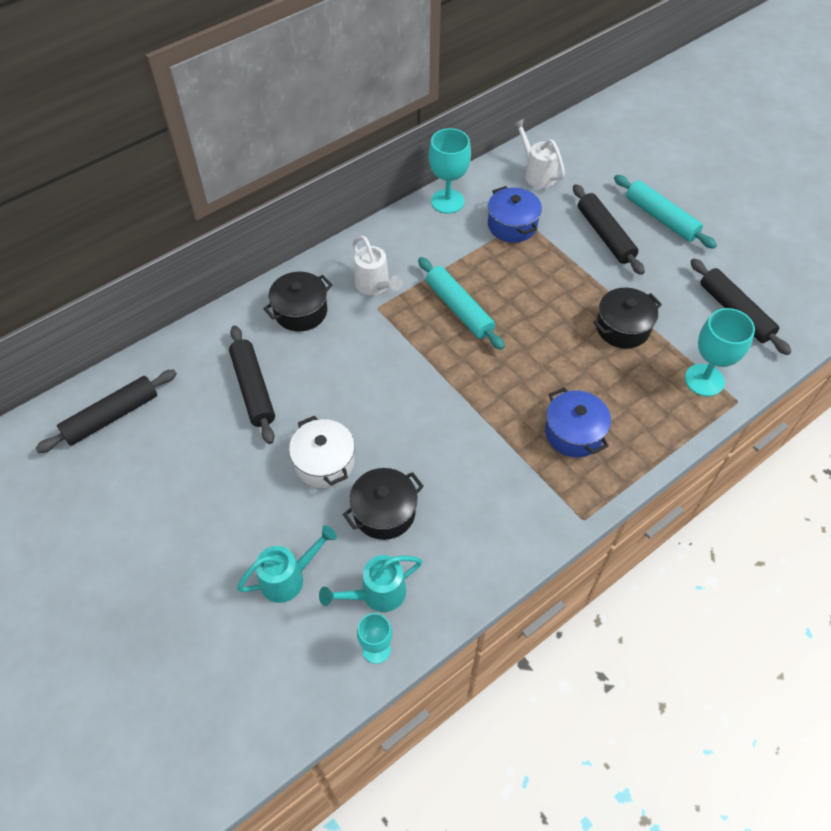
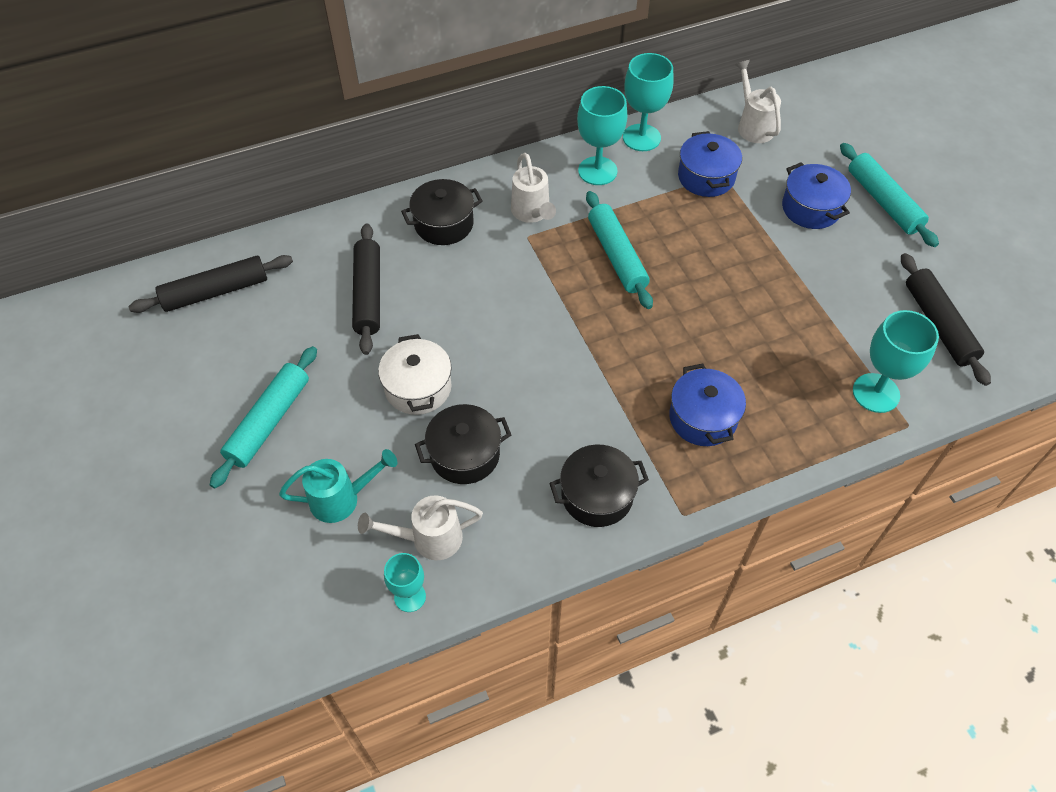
camera: 15 degrees right, 0 degrees up
(200, 524) = (269, 422): none -> turquoise rolling pin
(377, 594) = (429, 539): turquoise watering can -> white watering can
(419, 238) = (597, 171): none -> turquoise goblet
(605, 235) = (811, 208): black rolling pin -> blue pot
(622, 328) = (797, 314): black pot -> black pot (597, 495)

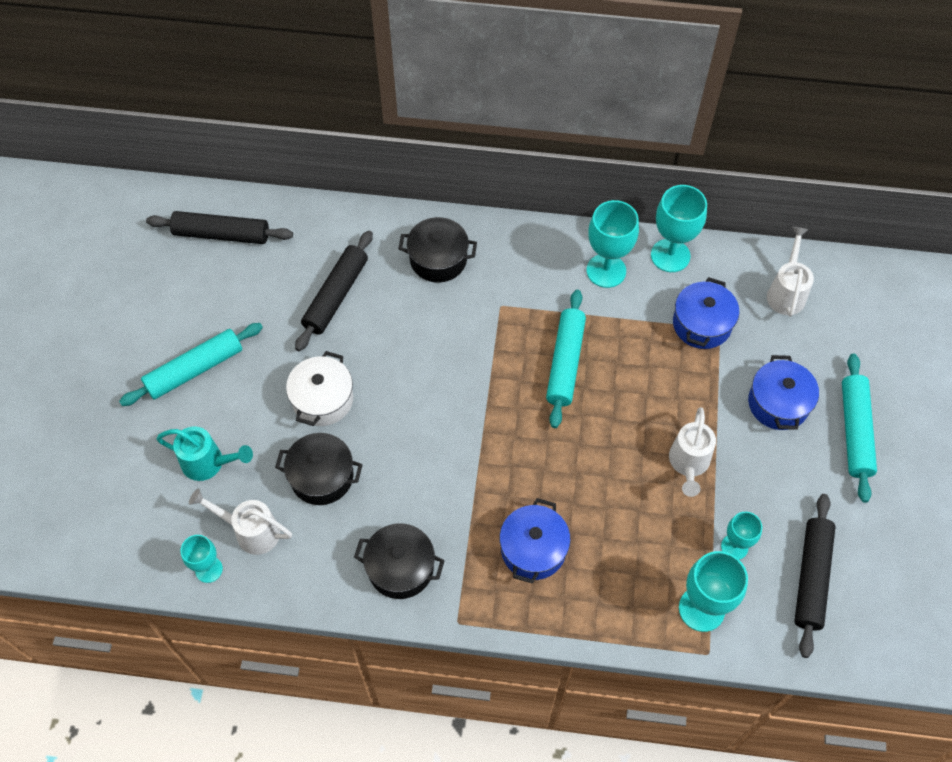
camera: 30 degrees right, 5 degrees up
(532, 212) = (520, 284): white watering can -> white watering can (688, 463)
(863, 332) = (734, 547): none -> turquoise goblet

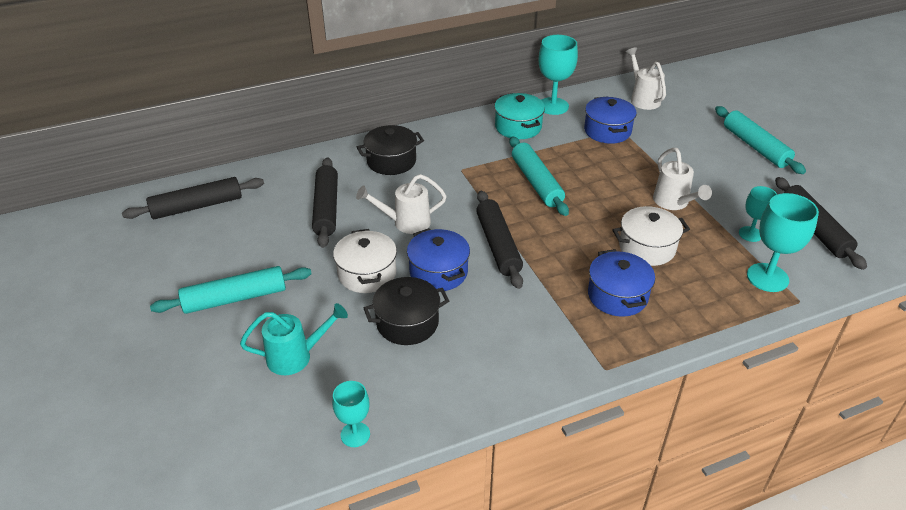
camera: 30 degrees left, 20 degrees down
(195, 370) = (235, 298): turquoise rolling pin -> turquoise rolling pin turned 45 degrees clockwise
(251, 531) = (374, 388): white watering can -> white watering can (406, 222)
(400, 568) = (526, 354): black pot -> none
(466, 427) = (498, 245): none -> black rolling pin
(606, 271) = (518, 127): turquoise goblet -> turquoise pot
(610, 507) = (647, 247): none -> white pot
(778, 403) = (695, 151): blue pot -> blue pot (438, 272)

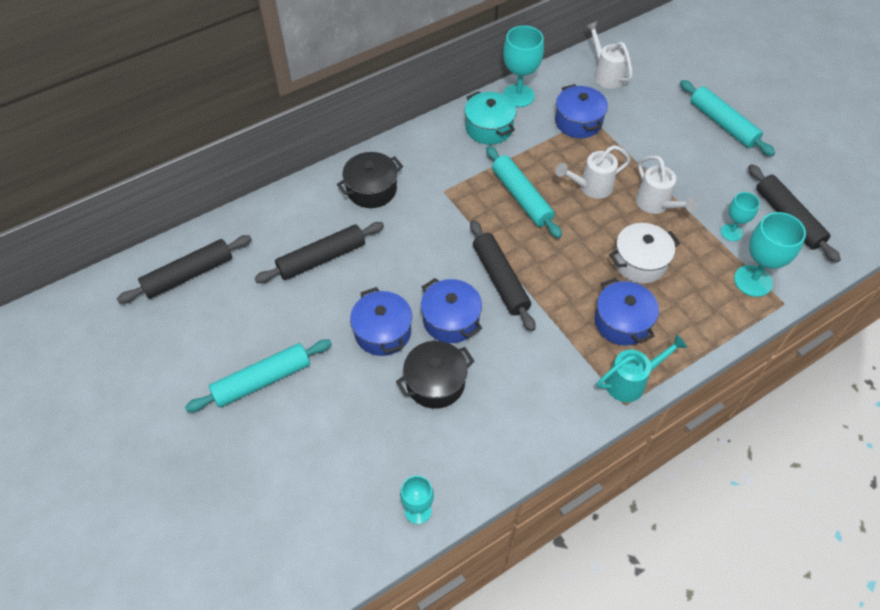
camera: 10 degrees left, 15 degrees up
(295, 356) = (340, 437): turquoise watering can -> turquoise watering can (630, 381)
(326, 208) = (322, 258): black rolling pin -> black rolling pin turned 75 degrees clockwise
(367, 273) = (382, 332): white pot -> blue pot
(406, 222) = (405, 265): white watering can -> white watering can (591, 187)

